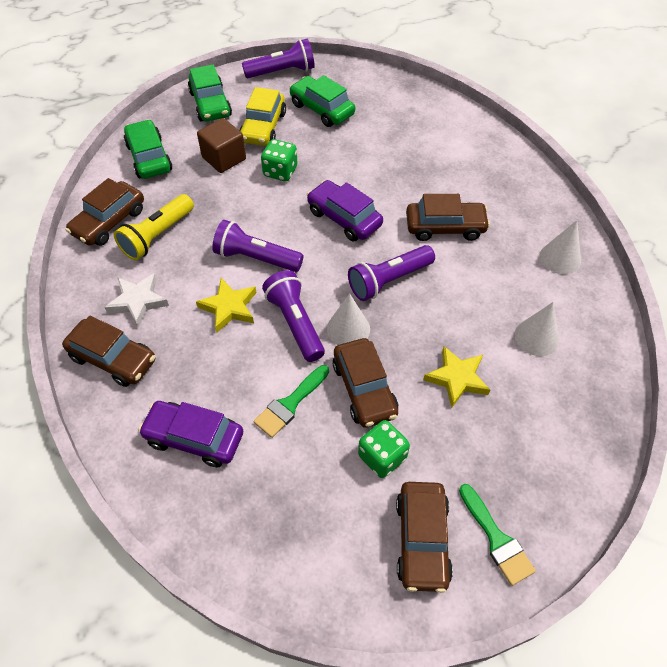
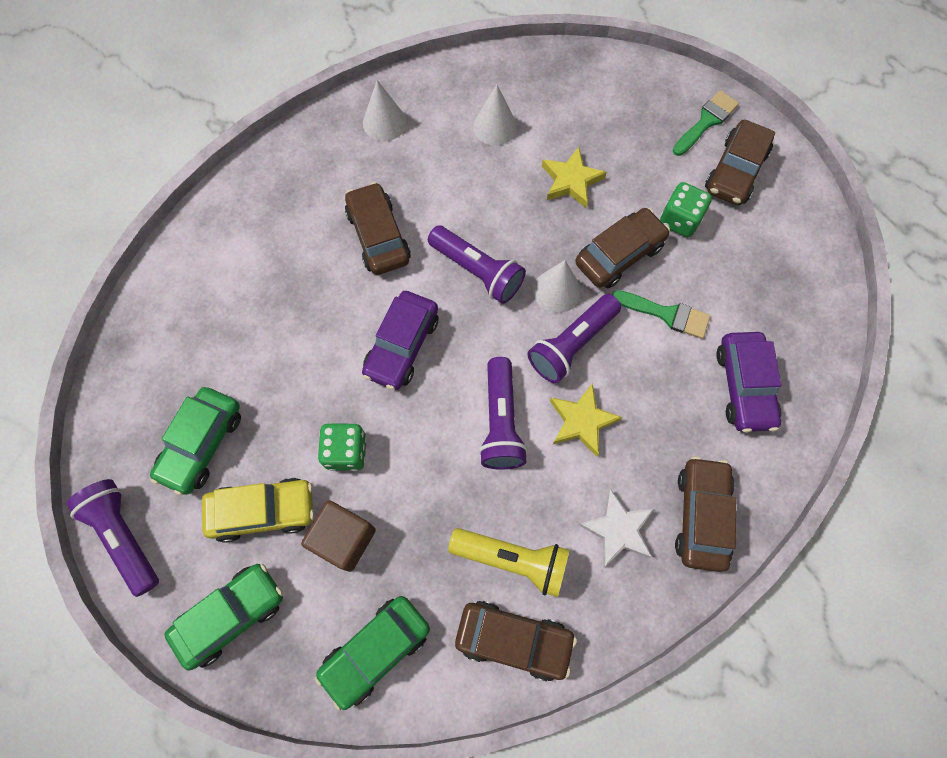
camera: 110 degrees left, 15 degrees up
(422, 540) = (735, 171): brown car -> brown car turned 135 degrees clockwise

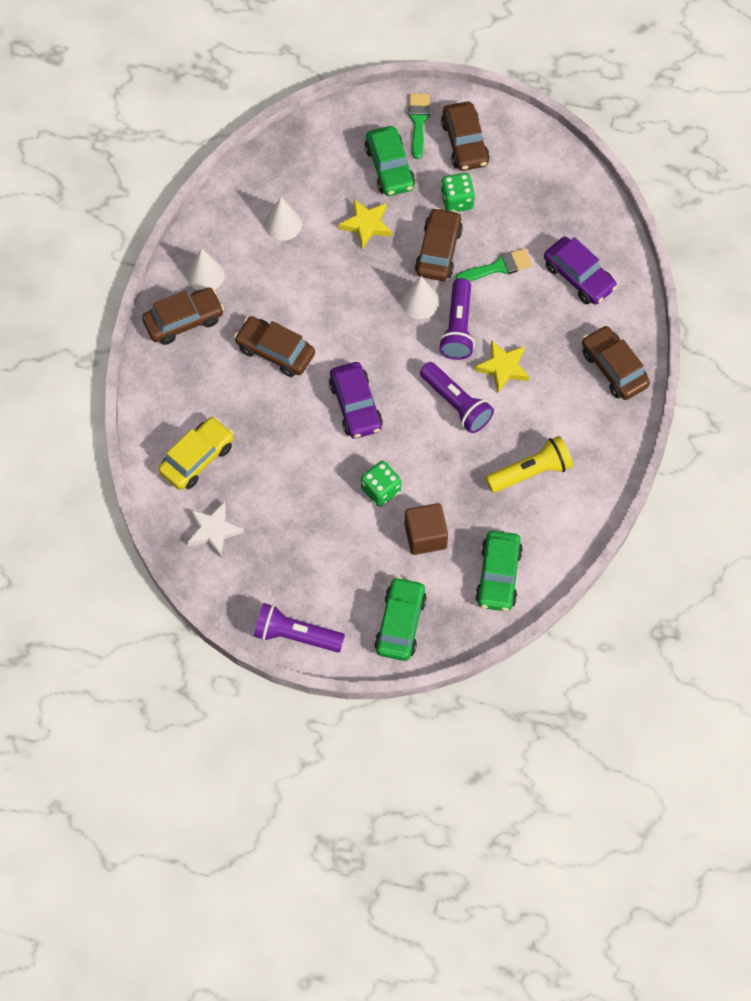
camera: 40 degrees left, 5 degrees down
(202, 444) = (289, 553): green car -> green car (390, 167)
(263, 511) = (364, 559): yellow car -> yellow car (197, 458)
(477, 271) = (360, 326): purple flashlight -> none
(514, 639) = (568, 511): brown car -> brown car (184, 320)
(617, 529) = (574, 411): white star -> white star (213, 530)

